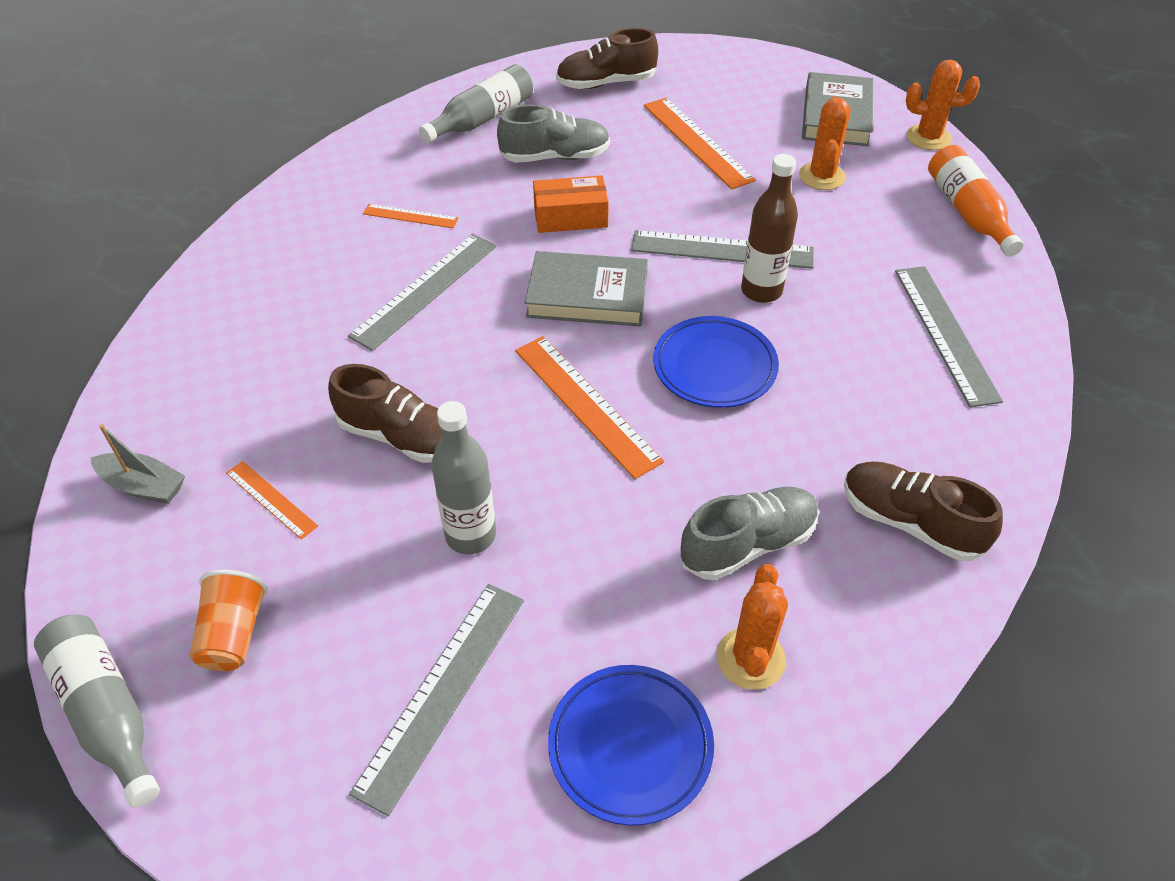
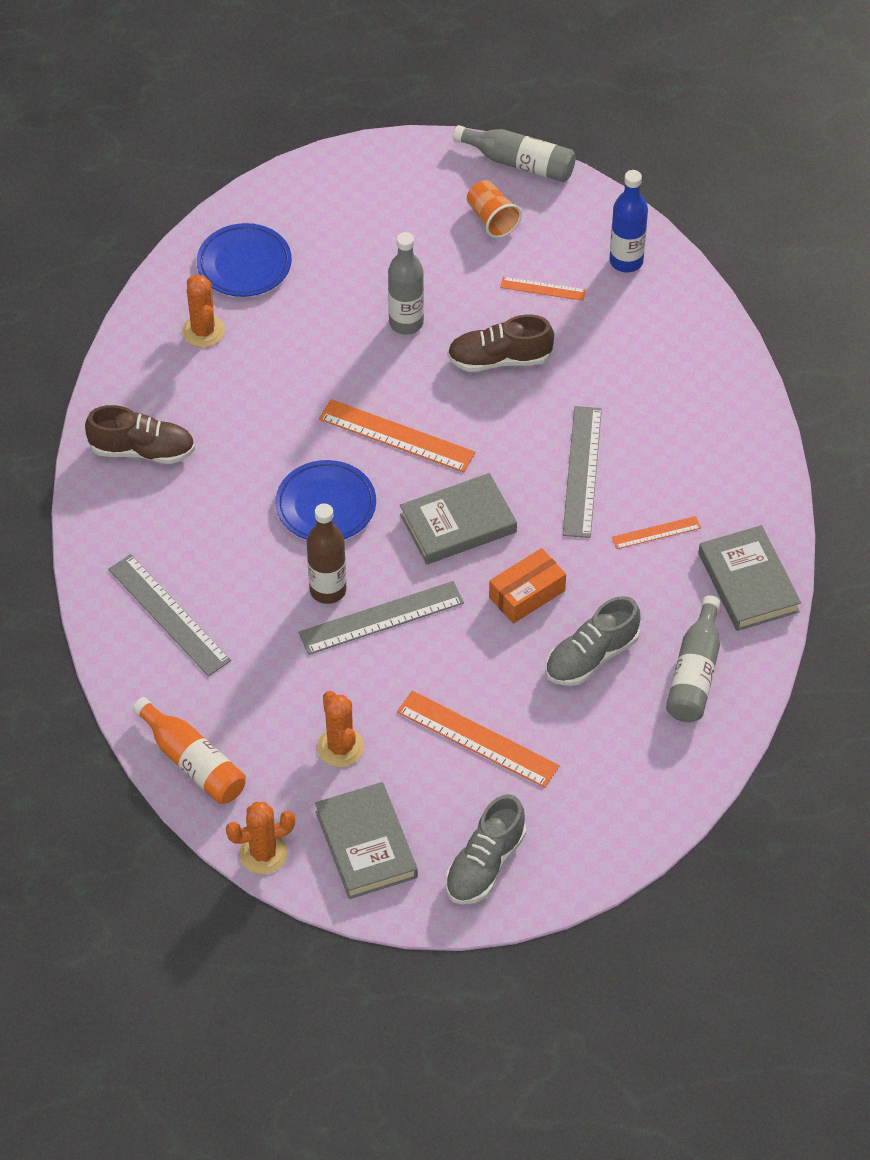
camera: 150 degrees right, 5 degrees up
(143, 486) = (626, 261): grey boat -> blue bottle
(375, 155) = (748, 582): none -> grey book
(443, 692) = (358, 244): grey ruler -> none
(606, 83) = (618, 782): brown shoe -> none
(748, 544) = (237, 392): grey shoe -> grey shoe (485, 864)

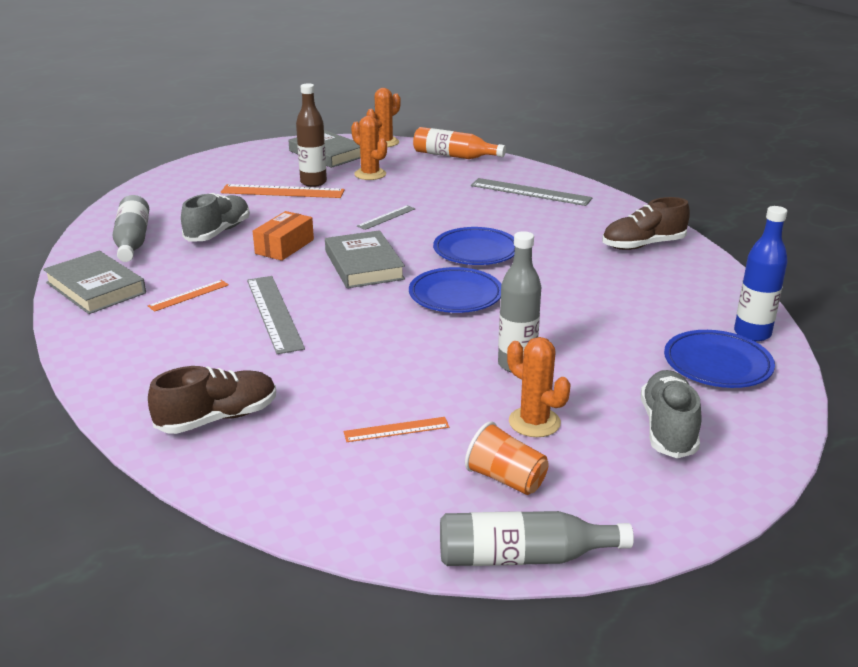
camera: 155 degrees right, 25 degrees down
(203, 331) = (689, 313): orange cactus -> orange cactus (534, 422)
(328, 590) = (435, 220): brown bottle -> brown bottle (313, 182)
(381, 617) = (386, 217): grey ruler -> grey ruler, size x0.55
(397, 435) = (455, 295): orange ruler -> blue plate
(458, 523) = (364, 265): grey book -> grey book turned 60 degrees counterclockwise
(485, 864) = (250, 160): grey shoe -> grey shoe (668, 428)
(499, 359) = (402, 363): brown shoe -> brown shoe (218, 418)
(626, 261) = (311, 484): blue bottle -> blue bottle (752, 334)

